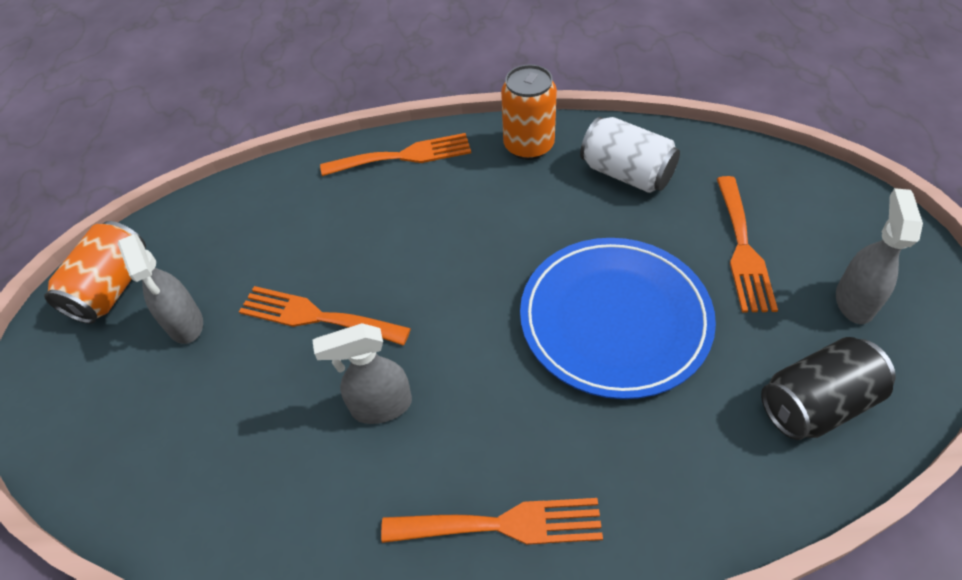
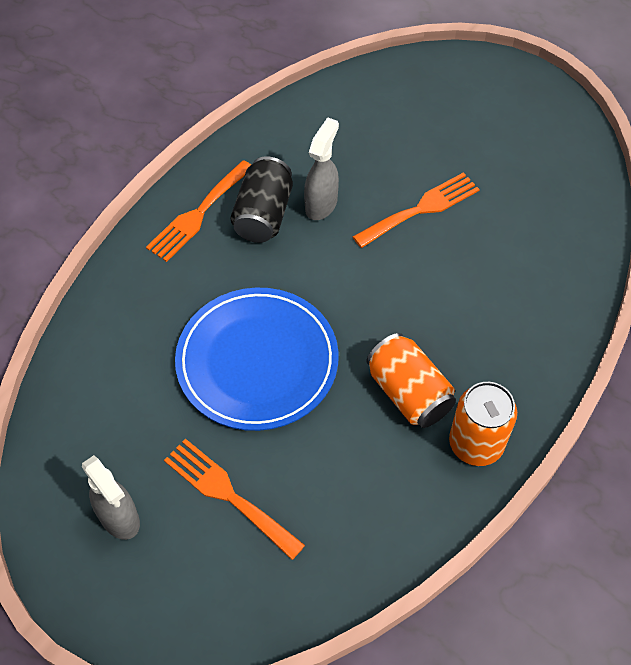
camera: 125 degrees right, 5 degrees up
(112, 288) = (548, 123): orange can -> orange can (408, 393)
(185, 324) = (479, 145): grey spray bottle -> none
(404, 156) = (543, 347): orange fork -> none
(626, 173) = (376, 487): white can -> none
(816, 403) = (93, 415): black can -> black can (263, 215)

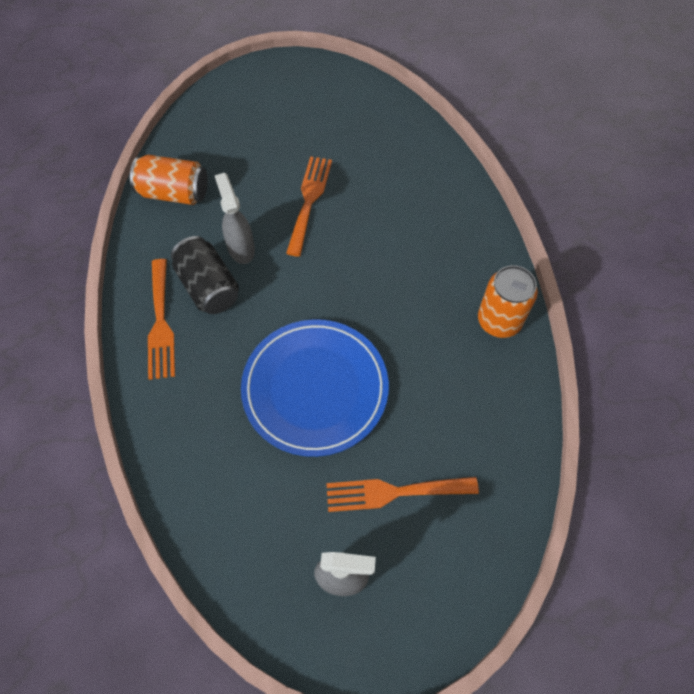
camera: 45 degrees left, 5 degrees up
(408, 393) = (429, 324): orange can -> orange can (174, 193)

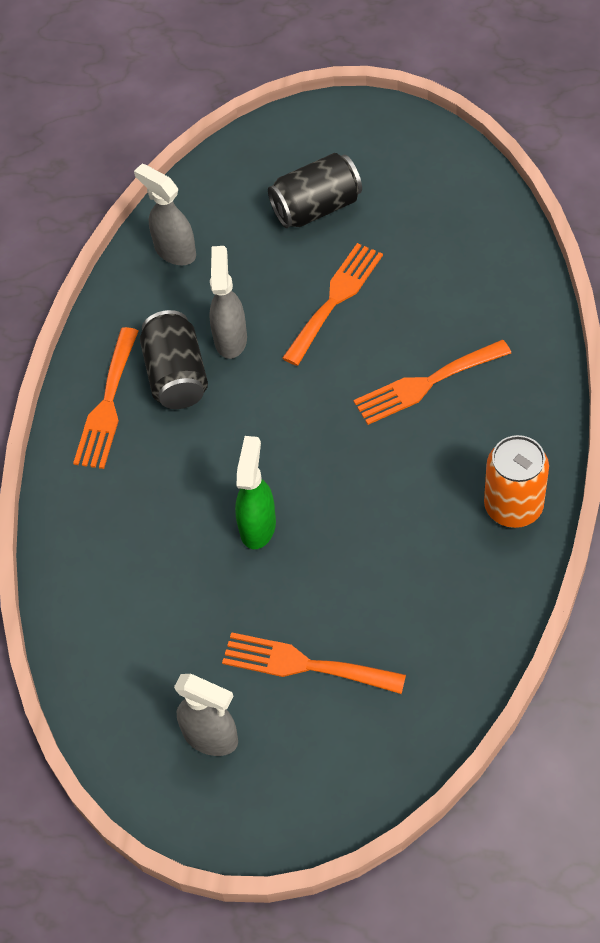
camera: 25 degrees right, 5 degrees down
(174, 193) = (174, 251): orange can -> grey spray bottle
(270, 138) = (316, 208): none -> black can
(315, 388) = (258, 526): blue plate -> green spray bottle
(399, 246) = (426, 384): none -> orange fork

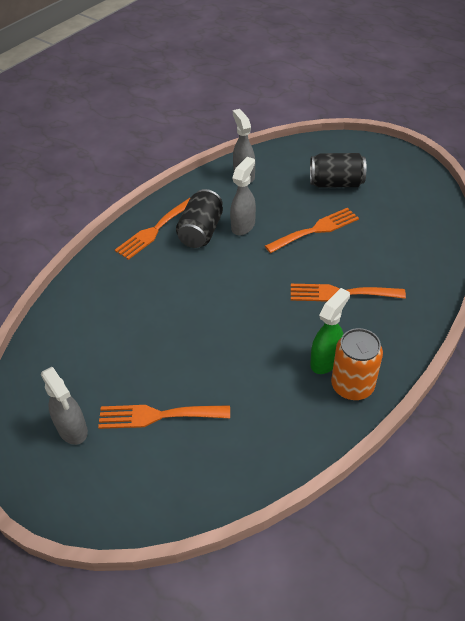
camera: 25 degrees right, 10 degrees down
(258, 526) = (188, 325): green spray bottle -> green spray bottle (325, 360)
(304, 665) = (157, 416): orange fork -> orange fork turned 45 degrees counterclockwise

